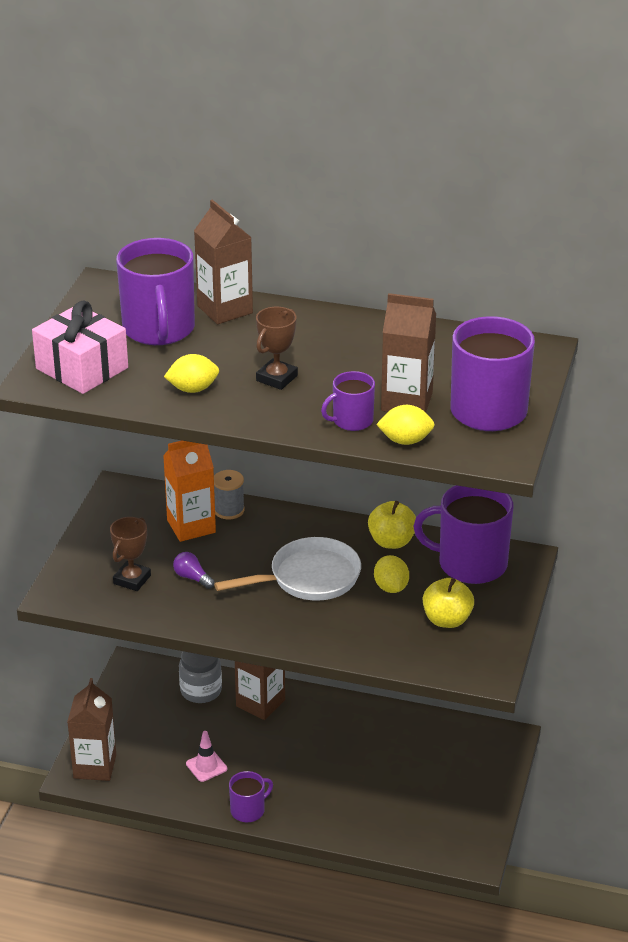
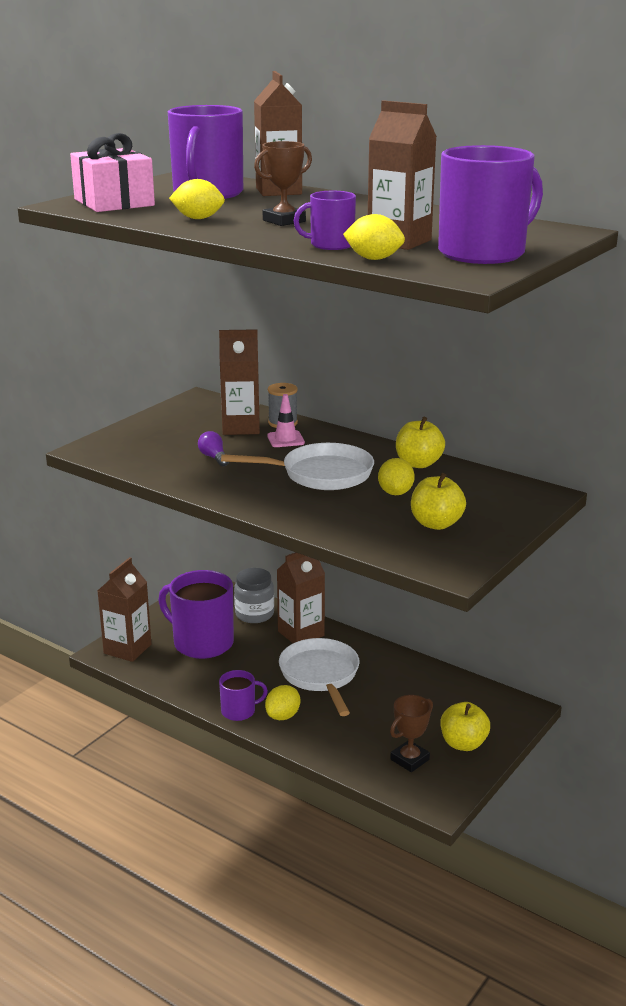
camera: 20 degrees right, 10 degrees down
(132, 579) = (160, 450): brown trophy -> brown trophy (409, 759)
(191, 526) = (241, 427): orange carton -> brown carton
(206, 766) = (223, 669): pink traffic cone -> pink traffic cone (285, 439)
(293, 804) = (283, 716): none -> yellow lemon
(305, 748) = (320, 675): none -> white pan
(470, 564) = (487, 489): purple mug -> purple mug (202, 642)
(471, 790) = (463, 743): none -> yellow apple

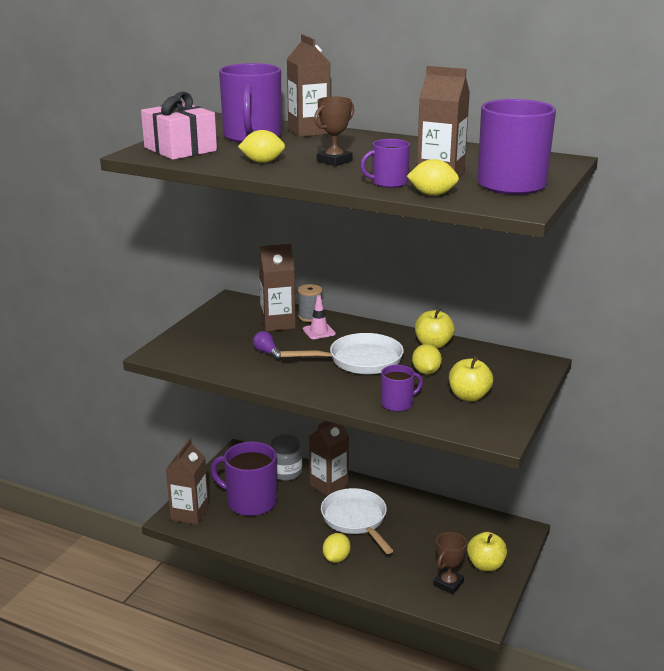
camera: 10 degrees left, 0 degrees up
(239, 711) = (299, 558): purple mug -> purple mug (397, 403)

